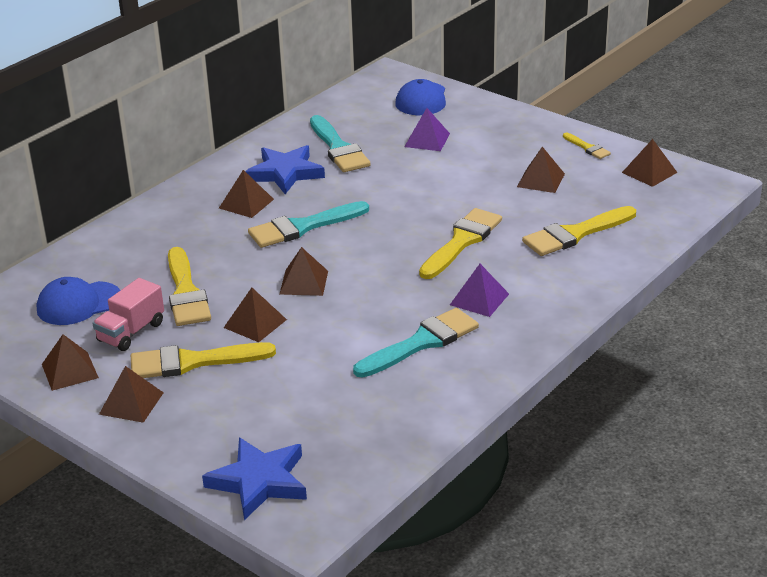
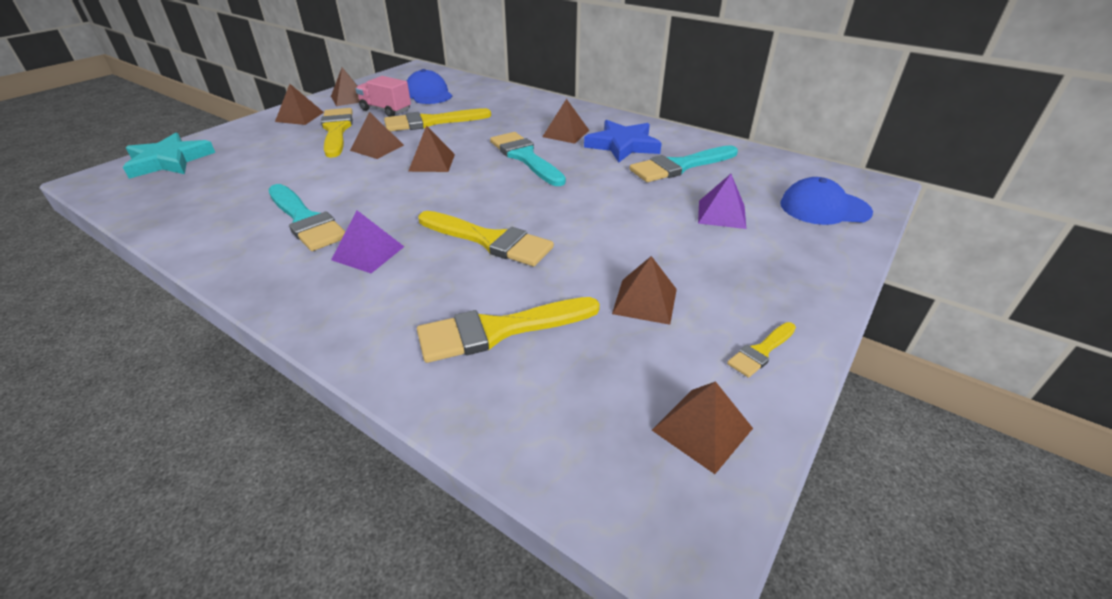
camera: 85 degrees right, 5 degrees up
(259, 481) = (169, 161): blue star -> turquoise star
(575, 234) = (499, 330): yellow brush -> yellow brush turned 75 degrees counterclockwise

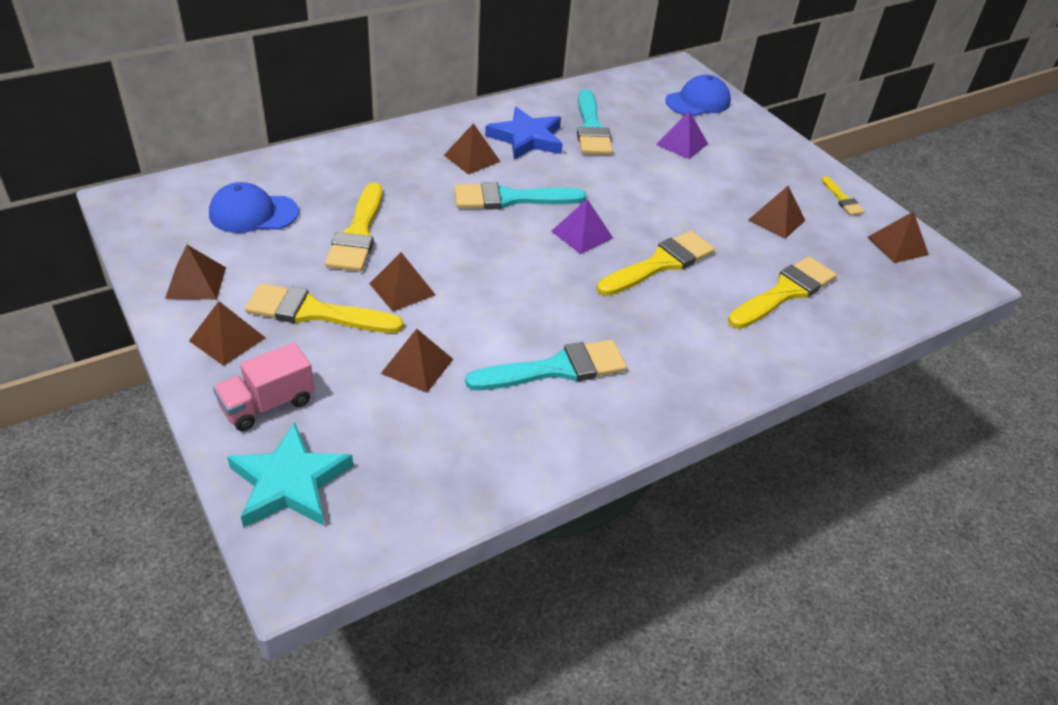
camera: 70 degrees left, 5 degrees up
(368, 253) = (644, 336): purple pyramid -> purple pyramid (582, 234)
(386, 110) = (280, 259): pink truck -> pink truck (267, 404)
(432, 162) = (476, 259): brown pyramid -> brown pyramid (417, 366)
(499, 330) = (785, 292): yellow brush -> yellow brush turned 135 degrees counterclockwise
(824, 208) = (698, 102): blue cap -> blue cap turned 150 degrees counterclockwise

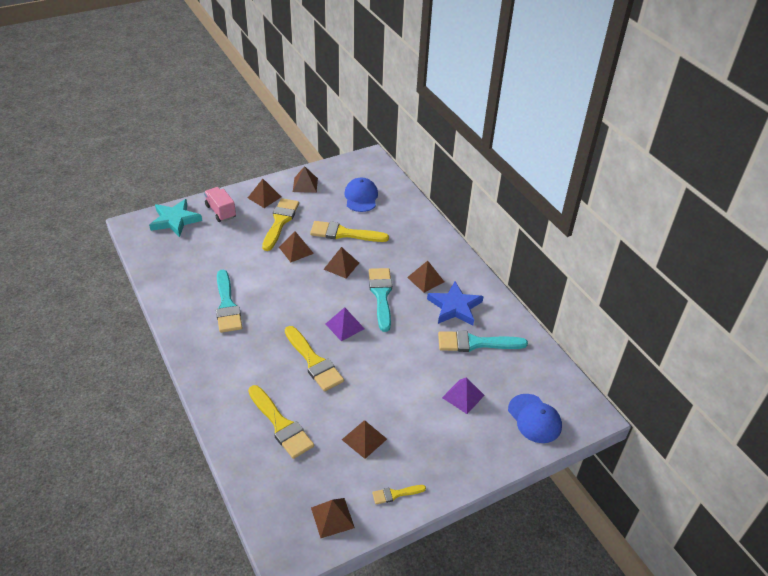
camera: 95 degrees right, 0 degrees up
(417, 366) = (237, 255): brown pyramid -> brown pyramid (341, 266)

